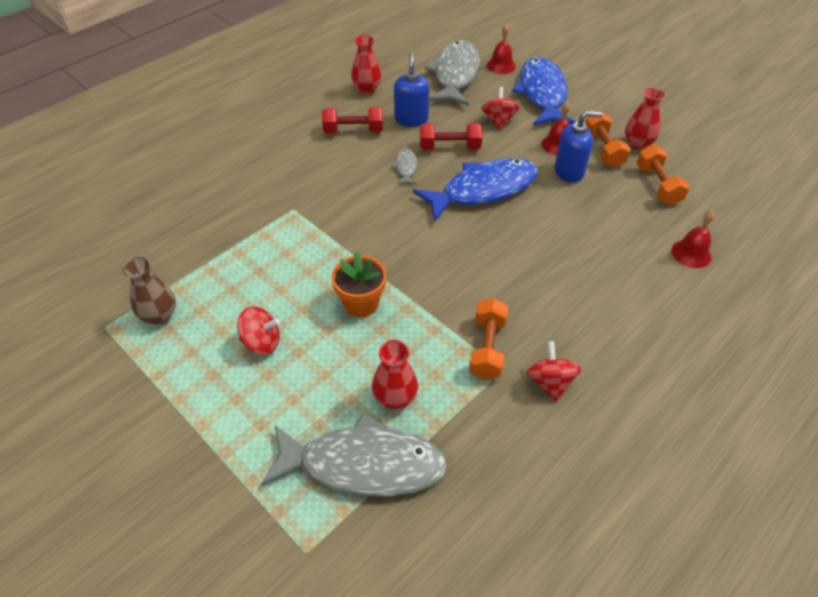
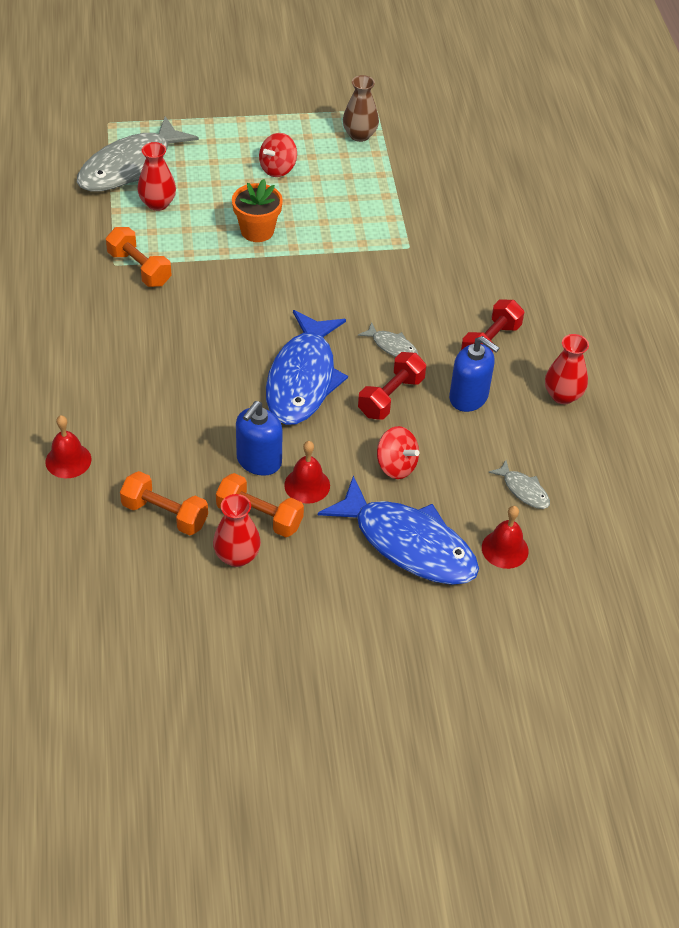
camera: 125 degrees right, 0 degrees up
(455, 75) = (523, 490): grey fish -> grey fish, size x0.43
(549, 382) = (75, 280): red spinning top -> none

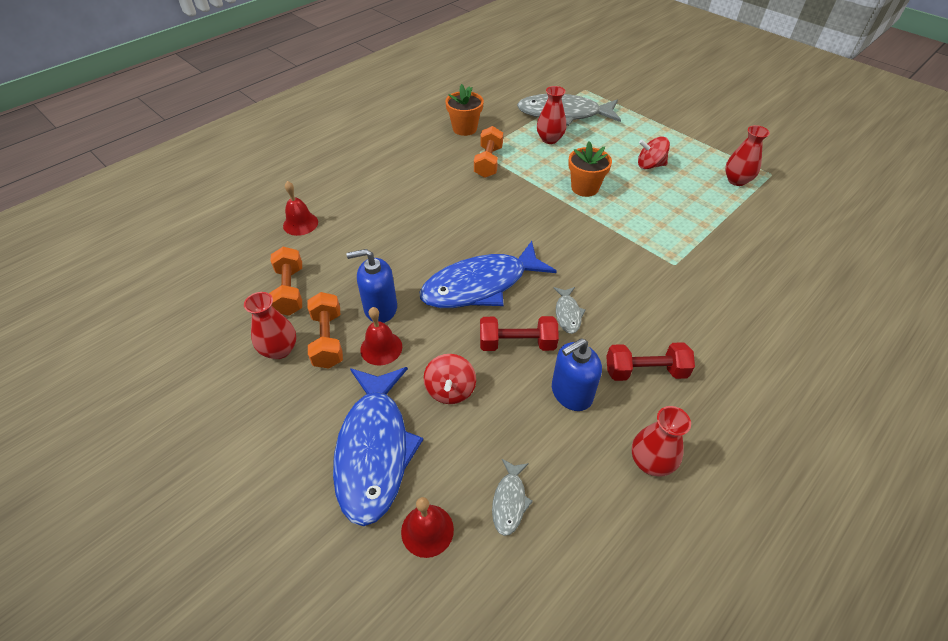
camera: 55 degrees right, 0 degrees up
(60, 250) = (464, 128): none -> orange flower pot
(359, 135) = (736, 180): brown vase -> red vase
(469, 397) = (571, 393): blue soap dispenser -> blue soap dispenser turned 60 degrees clockwise

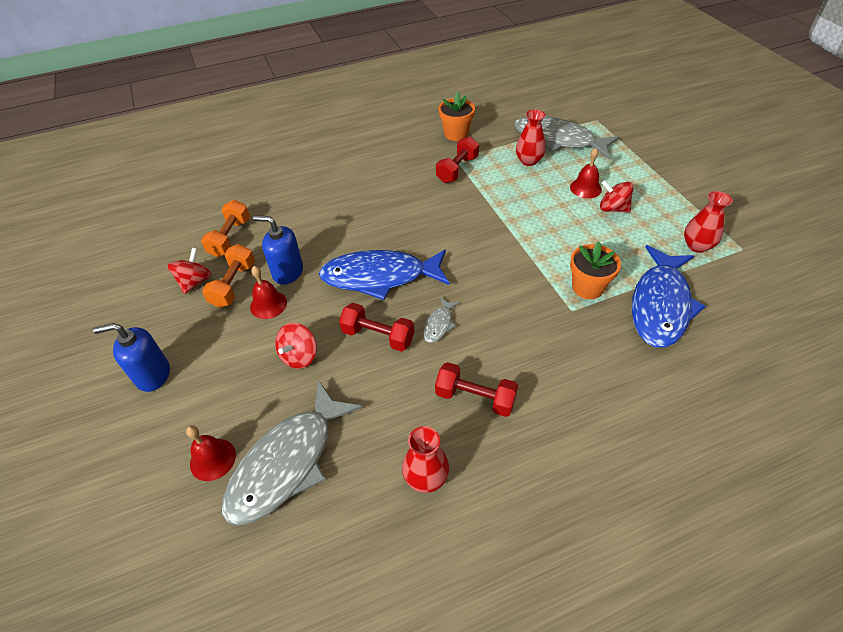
camera: 25 degrees right, 0 degrees up
(279, 350) = (195, 282): red vase -> red spinning top
(300, 223) = (270, 185): red bell -> red bell (585, 188)
(374, 450) = (214, 383): blue fish -> blue fish (660, 305)
(488, 162) = (457, 169): orange dumbbell -> red dumbbell
(509, 501) = (288, 462): grey fish -> grey fish, size x2.34
(571, 393) = (396, 394): blue soap dispenser -> blue soap dispenser (153, 375)
(584, 188) = (532, 214): orange flower pot -> orange flower pot (587, 287)

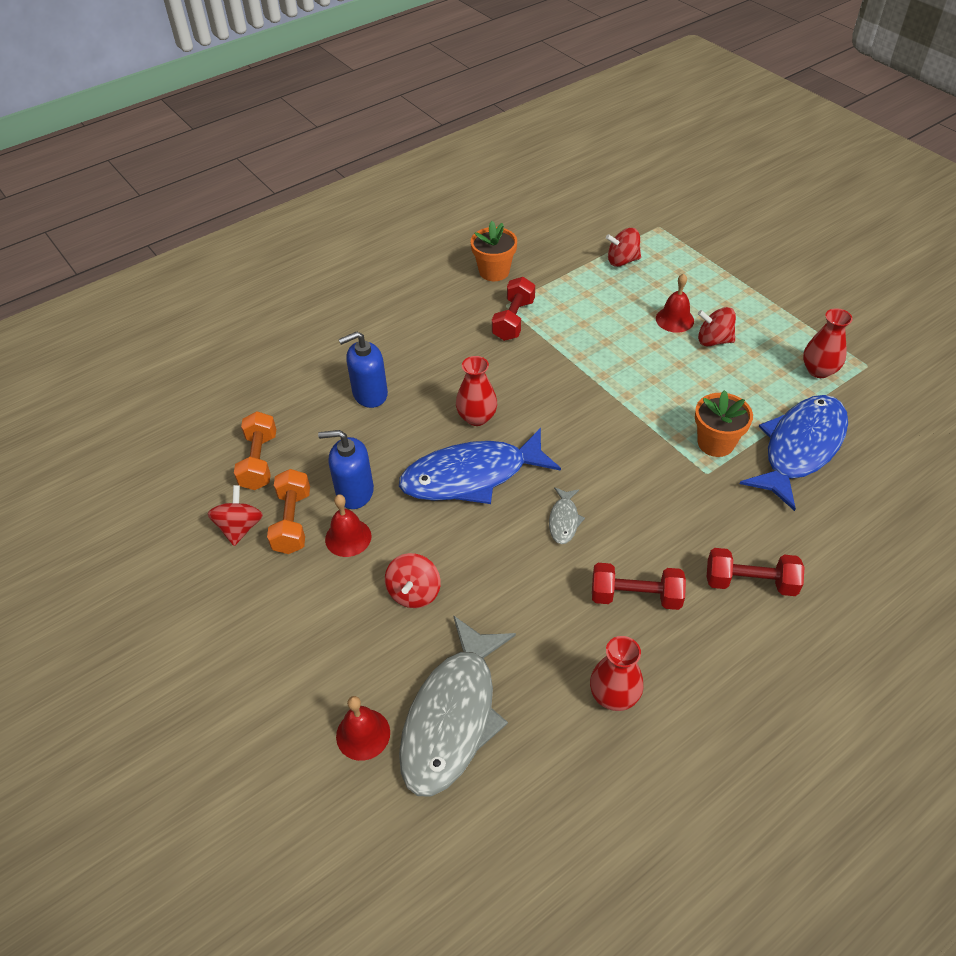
camera: 15 degrees left, 0 degrees up
(153, 375) = (241, 654): blue soap dispenser -> blue soap dispenser (370, 394)
(378, 336) = (498, 549): red dumbbell -> red dumbbell (750, 582)
(528, 161) = (596, 294): red vase -> red vase (477, 417)
(558, 140) = (622, 261): grey fish -> red spinning top
(660, 305) = (800, 448): blue fish -> blue fish turned 150 degrees counterclockwise

